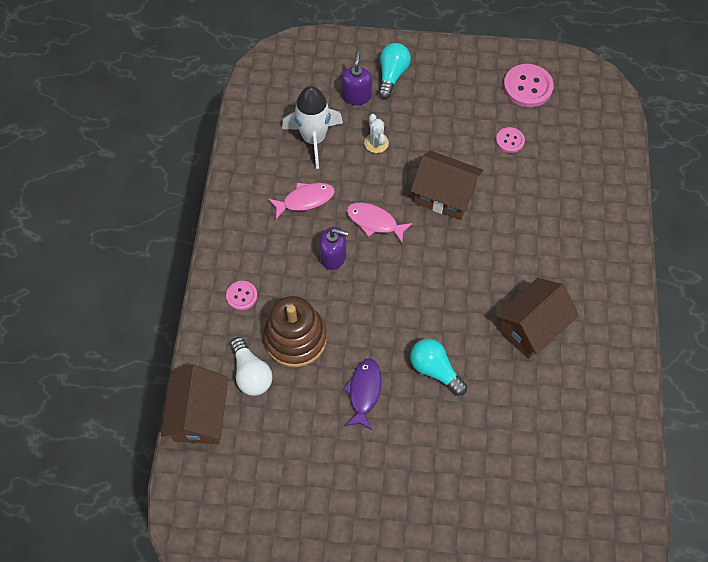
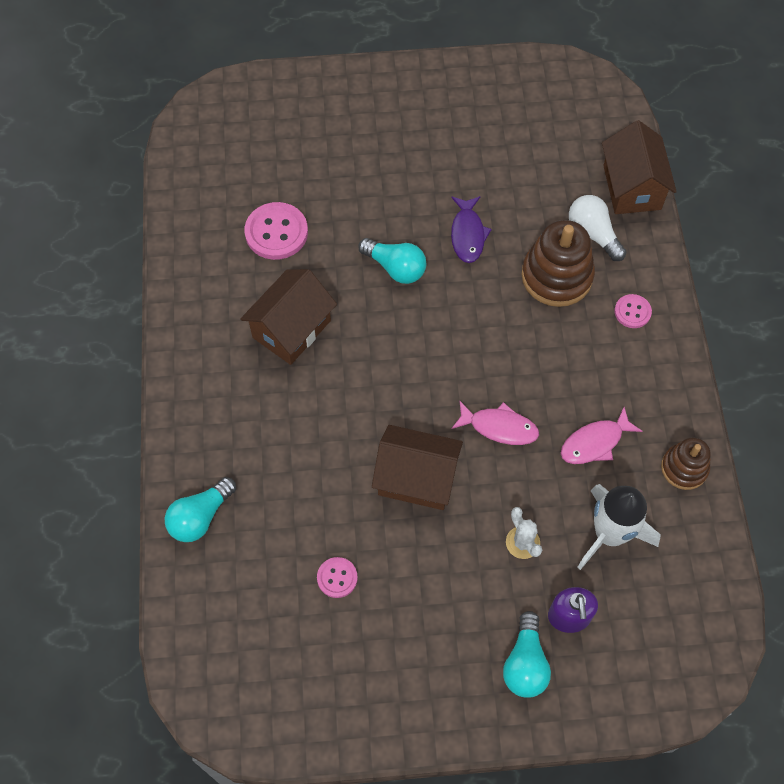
camera: 170 degrees right, 0 degrees up
(246, 172) = (684, 468): none -> brown stacking toy
(333, 256) = (539, 375): purple soap dispenser -> none
(527, 87) = (318, 678): pink button -> pink button (276, 232)
(606, 194) = (200, 517): none -> turquoise light bulb

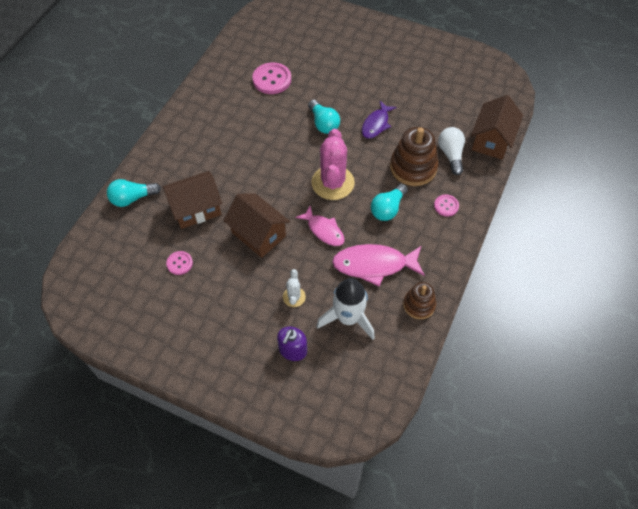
camera: 30 degrees right, 5 degrees down
(291, 329) = (246, 129): brown house -> brown house (196, 209)
(466, 351) = (333, 183): none -> pink cactus
(525, 663) = (249, 362): turquoise light bulb -> turquoise light bulb (388, 208)
(595, 442) = (374, 265): pink fish -> pink fish, size x1.56

